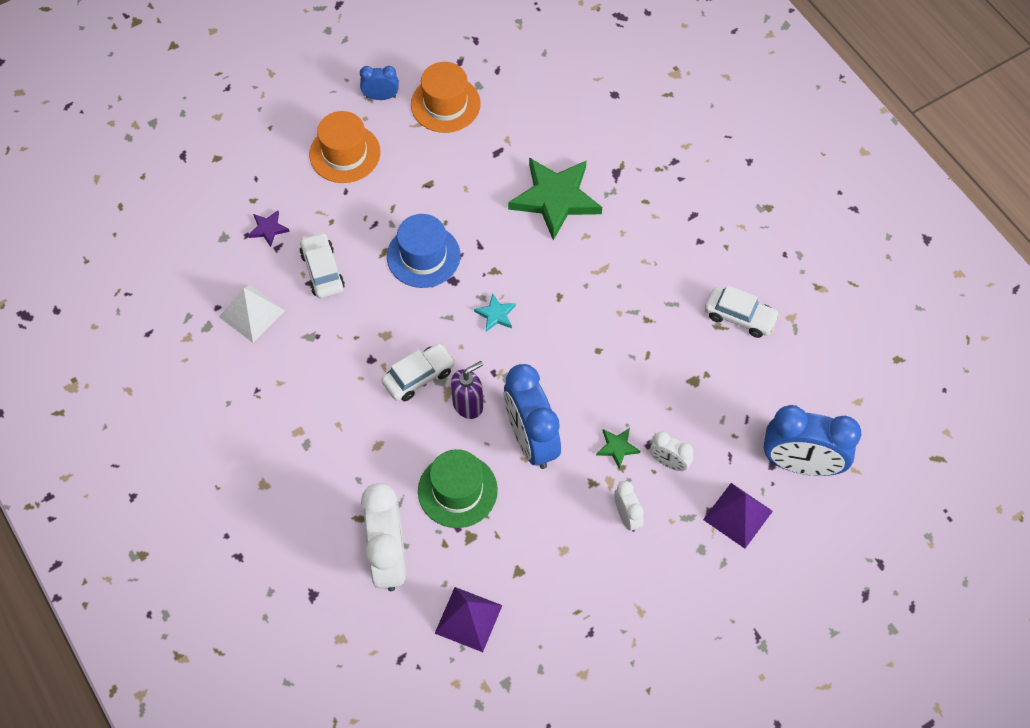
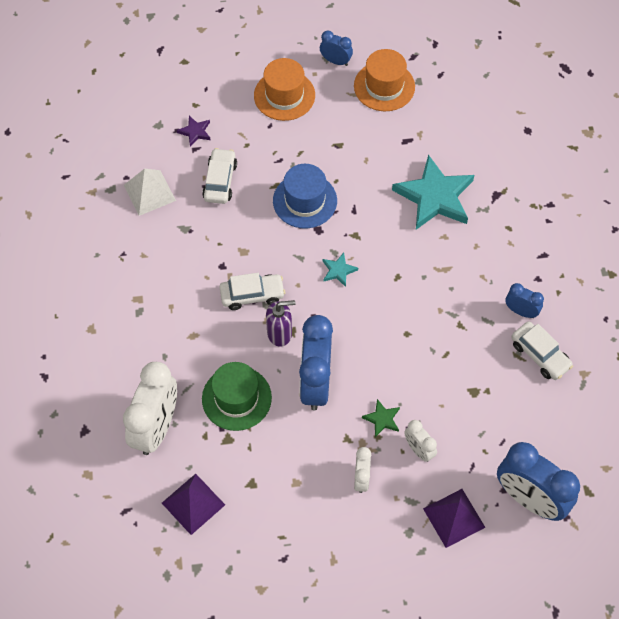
camera: 25 degrees right, 0 degrees up
(555, 199) = (434, 197): green star -> turquoise star
(699, 281) = (521, 311): none -> blue clock

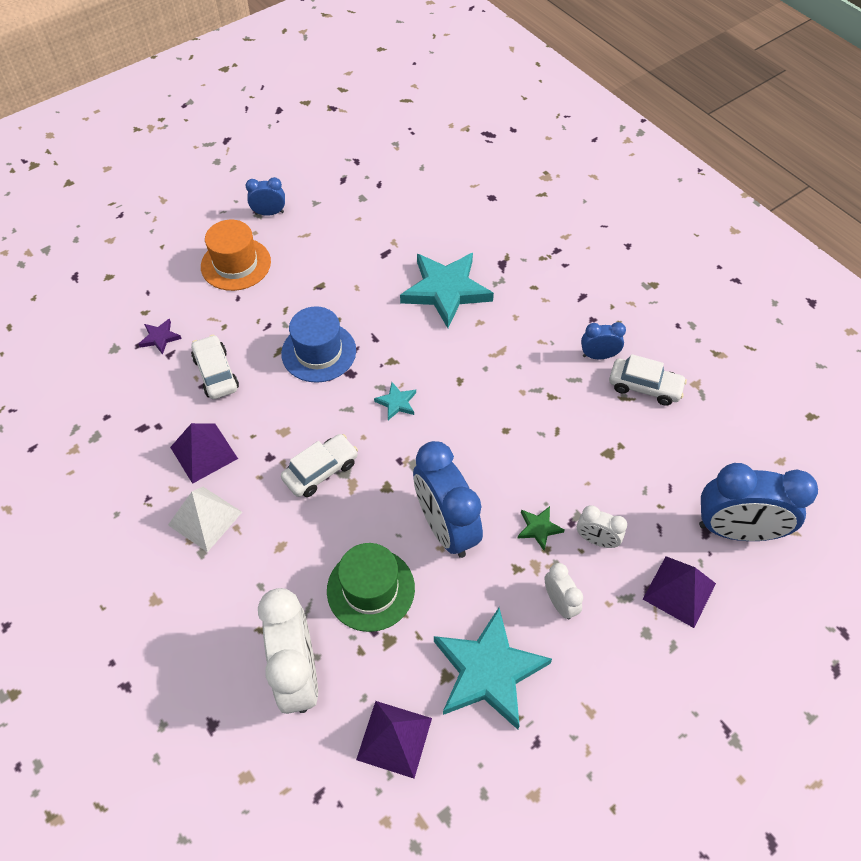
camera: 30 degrees left, 5 degrees down
(149, 192) = (142, 420): white pyramid -> white pyramid (205, 518)
(178, 239) = (204, 452): none -> purple pyramid
(280, 333) = (375, 495): purple soap dispenser -> none
(281, 496) = (488, 671): none -> turquoise star
(384, 86) = (332, 215): orange hat -> none

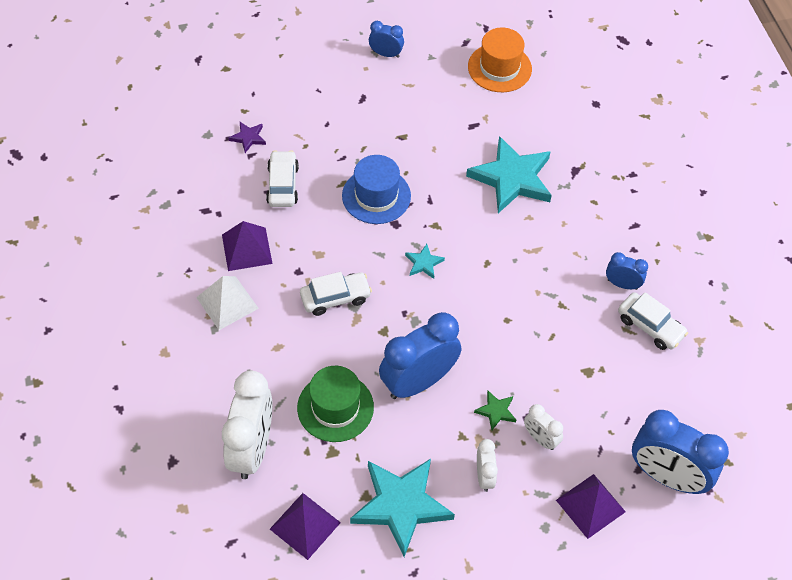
camera: 20 degrees right, 0 degrees up
(236, 264) = (337, 92): orange hat -> orange hat (499, 68)
(446, 527) = (418, 382): blue clock -> blue clock turned 60 degrees clockwise

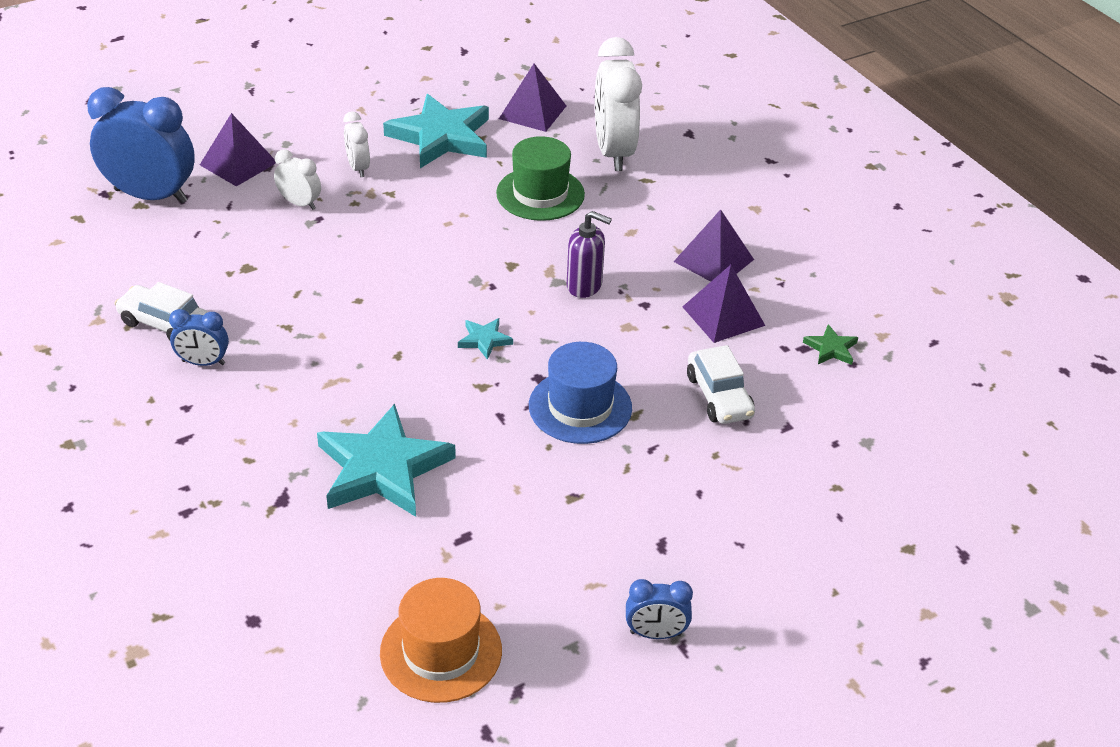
camera: 165 degrees right, 15 degrees down
(227, 303) = (714, 260): white pyramid -> purple pyramid
(248, 138) = (805, 449): purple star -> none
(335, 298) = (584, 286): white car -> purple soap dispenser
(418, 382) = (454, 227): blue clock -> none
(496, 411) = (355, 217): green star -> green star (831, 348)

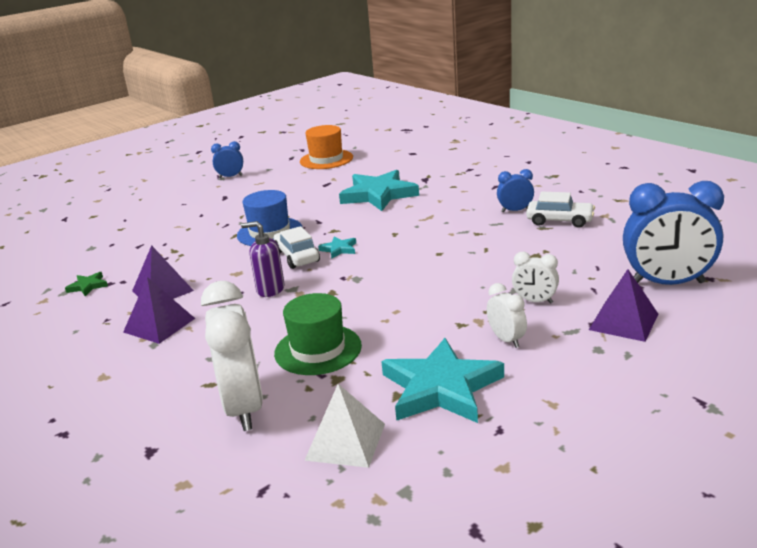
camera: 175 degrees right, 15 degrees down
(532, 112) = (345, 441): purple pyramid -> white pyramid
(719, 396) = (178, 251): white car -> white car (297, 256)

